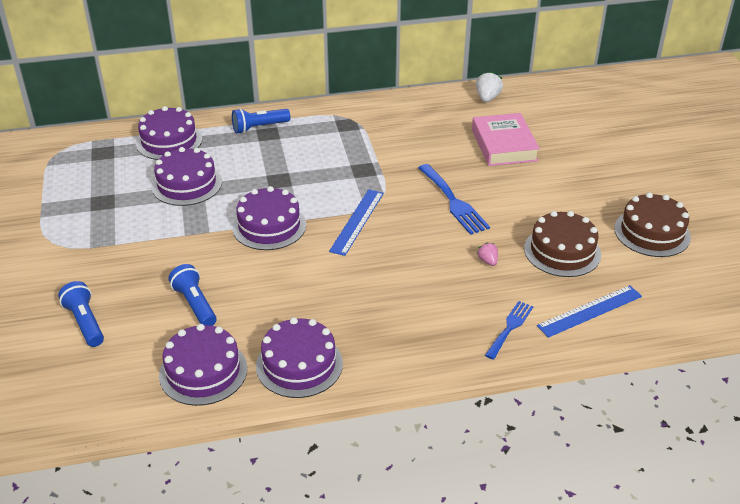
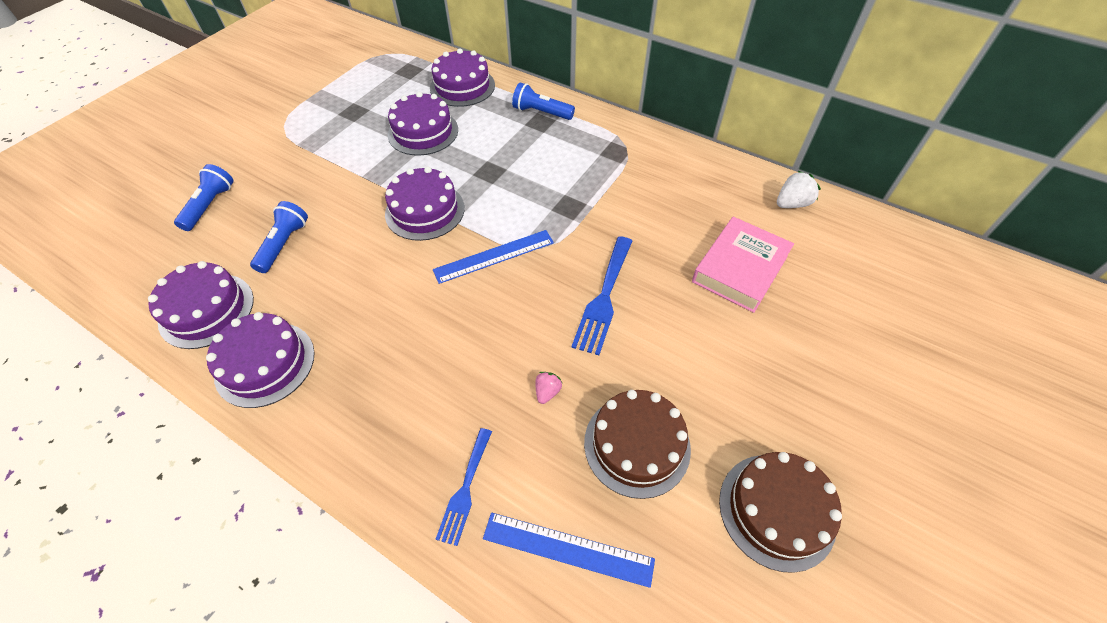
camera: 45 degrees right, 15 degrees up
(510, 327) = (465, 490): blue fork -> blue fork turned 120 degrees clockwise

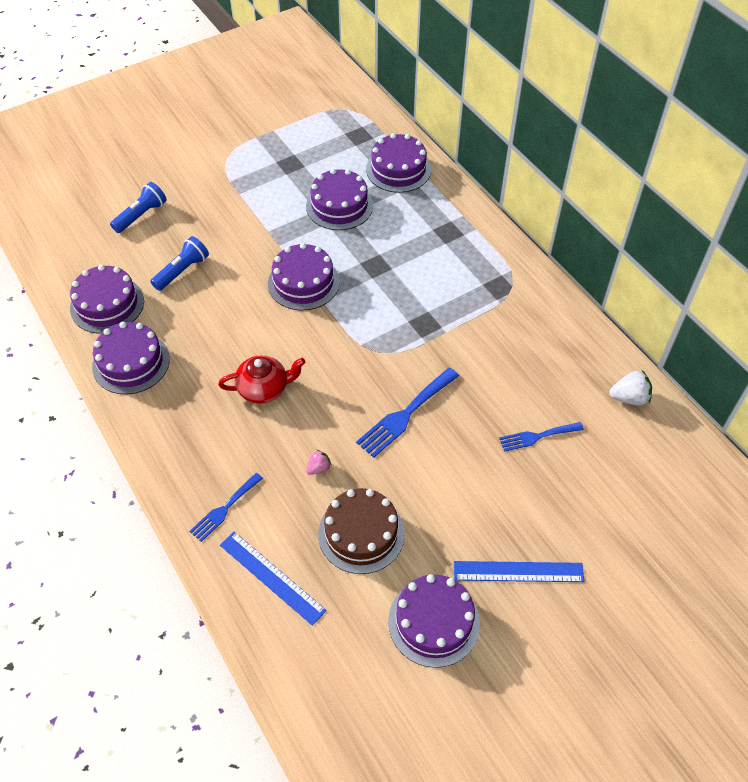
camera: 25 degrees right, 0 degrees up
(439, 331) = (264, 389): none -> red teapot
(494, 256) = (338, 344): blue ruler -> blue ruler (518, 571)
(541, 112) = (455, 222): blue flashlight -> none
(740, 269) = (537, 436): pink book -> blue fork
(776, 510) = (434, 622): brown cake -> purple cake

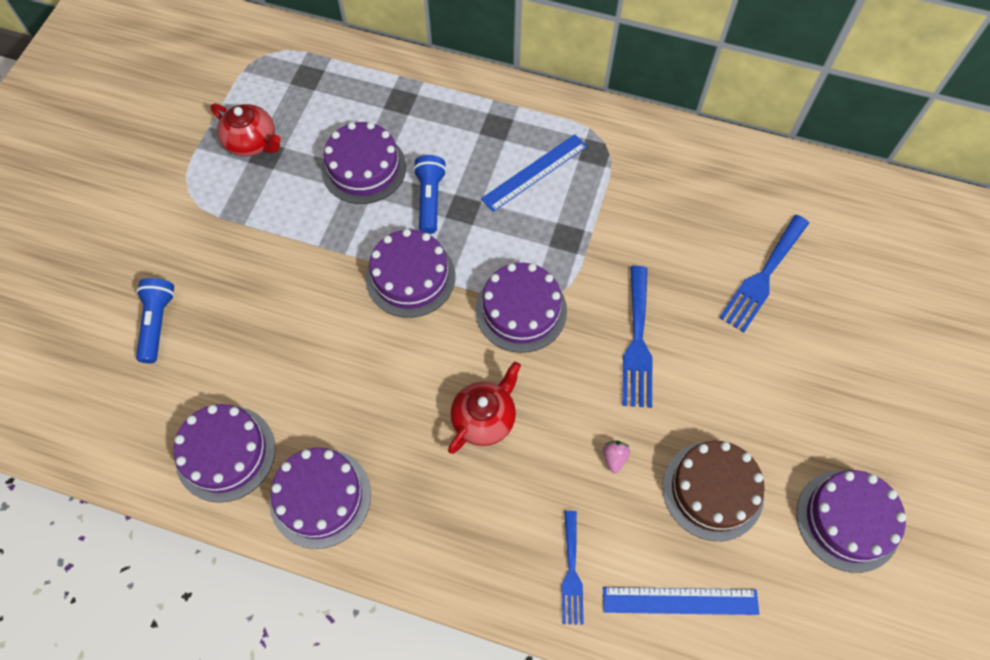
camera: 40 degrees left, 10 degrees up
(182, 271) = (270, 354): blue flashlight -> blue flashlight (429, 200)
(289, 153) = (252, 142): none -> red teapot
(398, 169) = (384, 89): purple cake -> purple cake (521, 310)
(518, 571) = (865, 416): blue ruler -> blue ruler (534, 172)
(537, 436) = (763, 277): blue fork -> blue fork, size x1.55
(629, 398) = (798, 184): white strawberry -> none

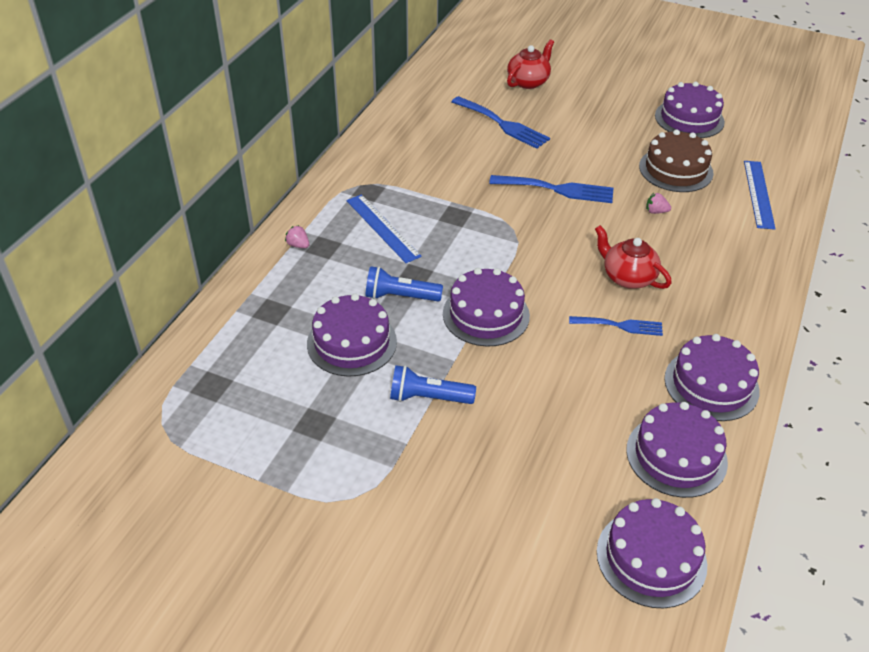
camera: 85 degrees left, 20 degrees down
(157, 323) = (528, 521): blue flashlight -> blue flashlight (428, 398)
(252, 142) = (293, 436): red teapot -> red teapot (528, 82)
(496, 105) = (298, 245): none -> pink strawberry
(521, 310) = (525, 248): purple cake -> purple cake (651, 558)
(571, 573) = (749, 242): blue fork -> blue fork (620, 326)

